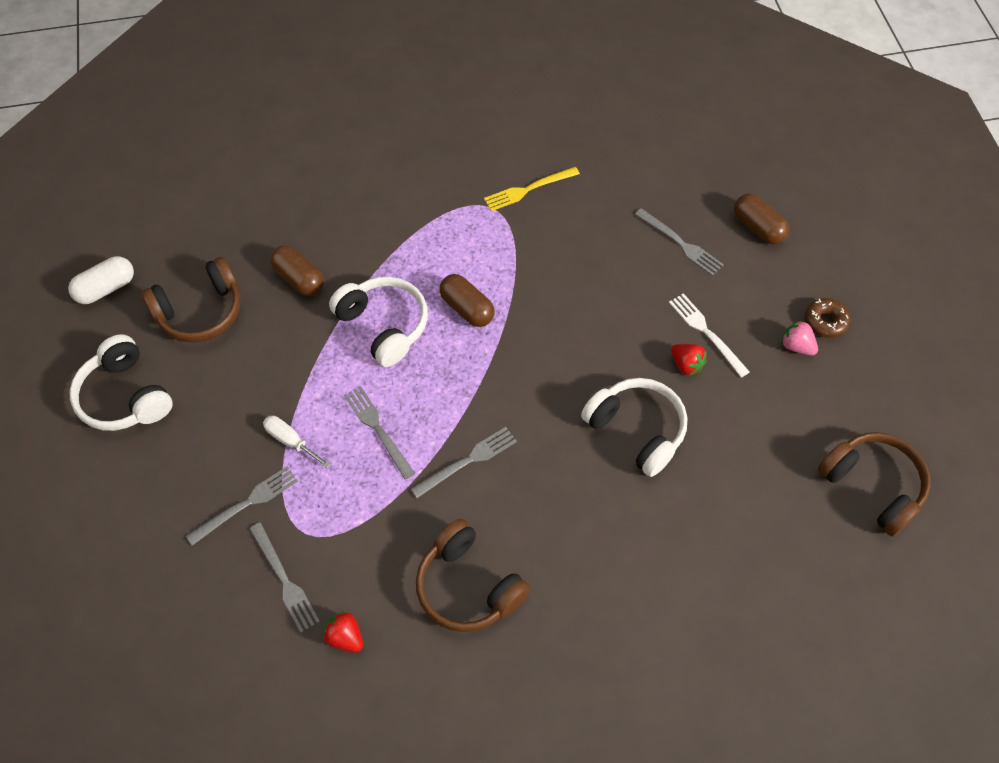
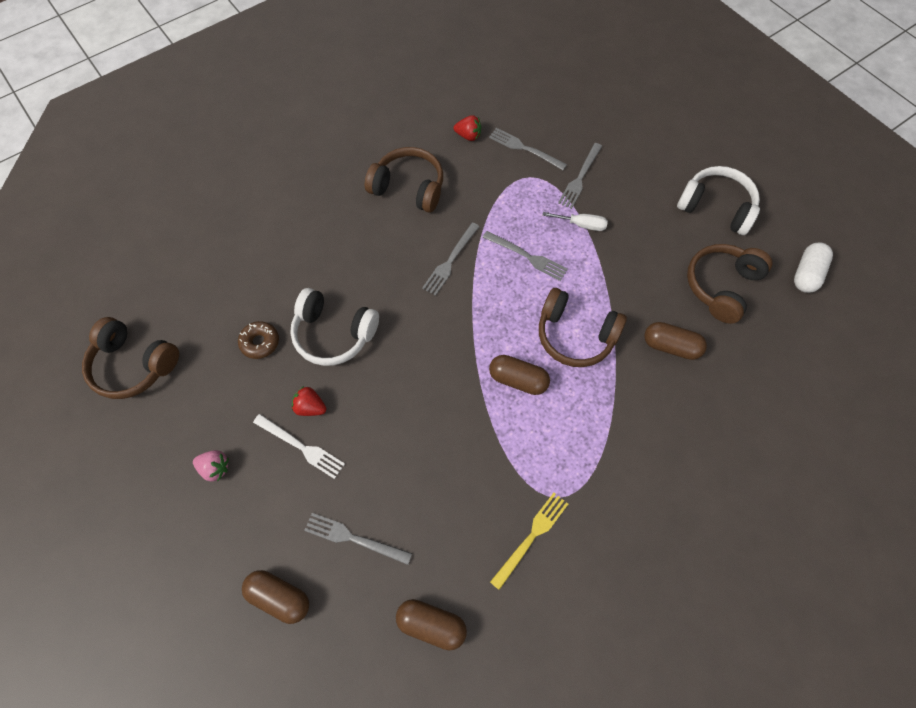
camera: 155 degrees right, 5 degrees up
(384, 325) = (575, 335): white headphones -> brown headphones
(638, 167) = (431, 624): none -> brown capsule
(825, 322) = (191, 507): brown donut -> brown donut (260, 342)

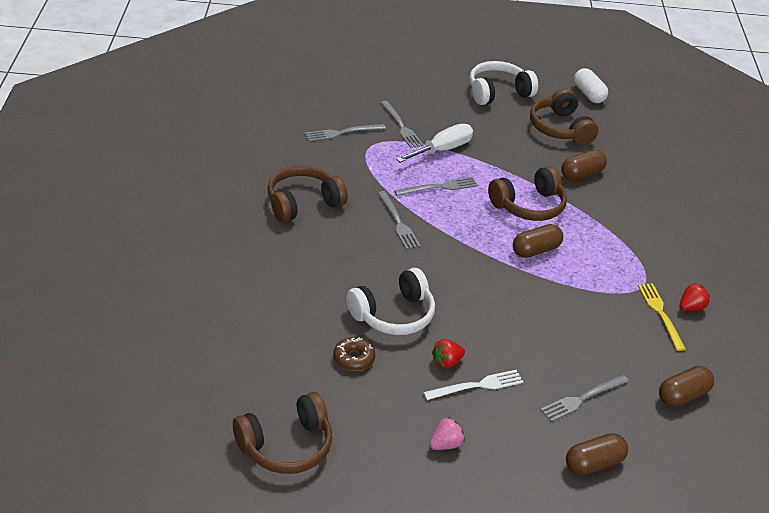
camera: 55 degrees left, 25 degrees down
(468, 136) = (293, 149): red strawberry -> red strawberry (691, 307)
(581, 225) = (442, 150): white screwdriver -> white screwdriver, size x1.59

